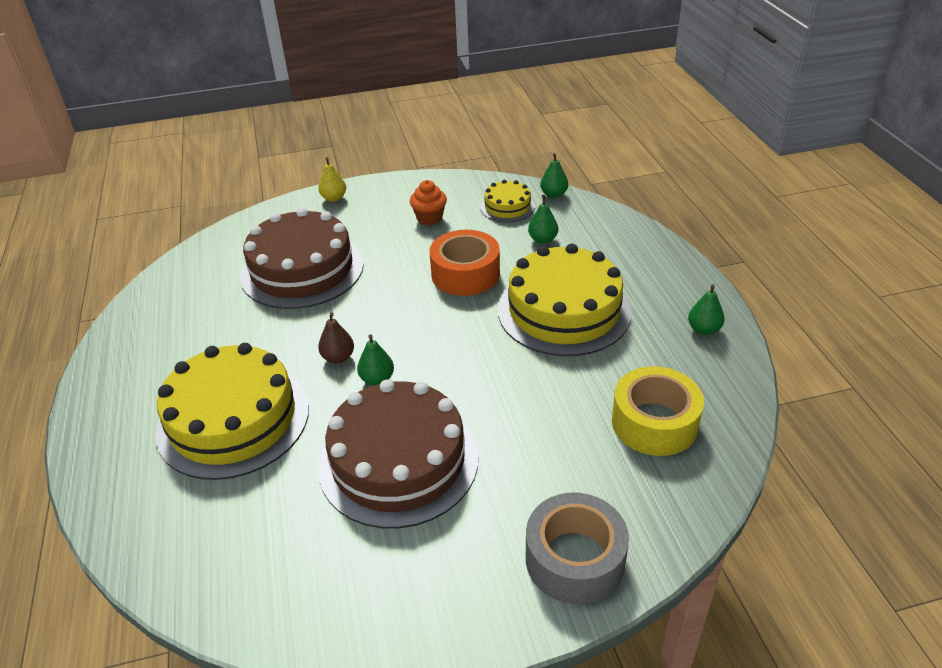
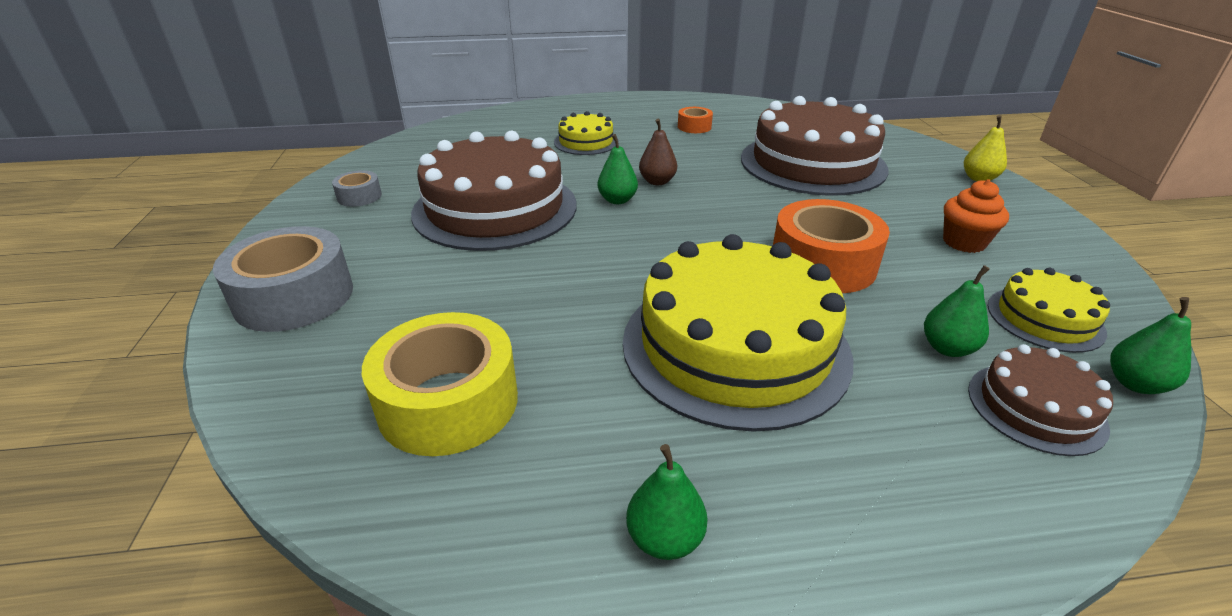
camera: 95 degrees right, 5 degrees down
(201, 340) = (694, 127): none -> orange tape
(233, 419) = (586, 142): yellow cake -> yellow cake, size x0.49
(377, 591) = (359, 196): none -> grey tape
(580, 223) = (1035, 407): none -> brown cake

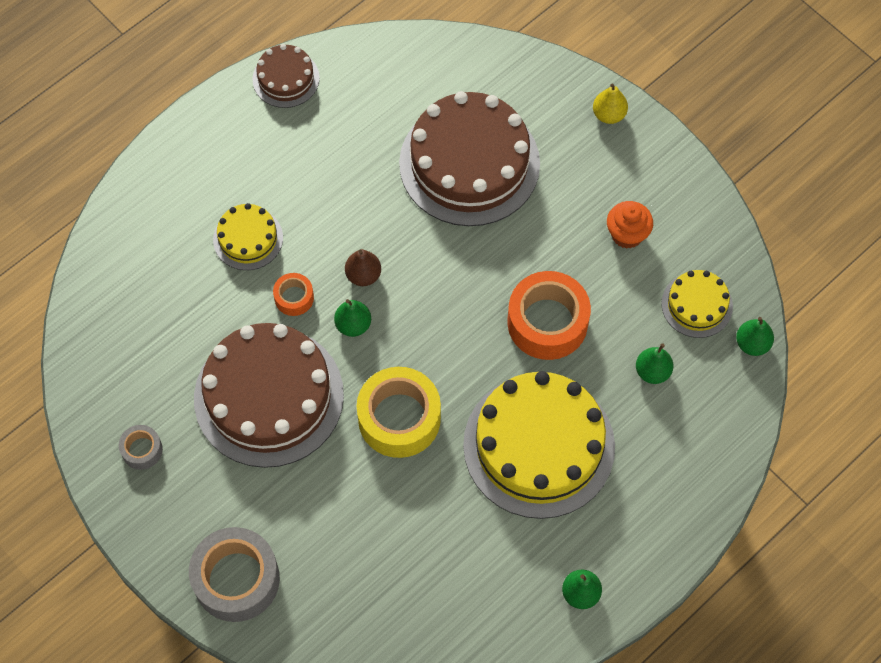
camera: 35 degrees left, 30 degrees up
(448, 402) = (419, 589): yellow tape -> yellow tape (399, 418)
(694, 127) = (325, 145): orange tape -> orange tape (294, 298)
(1035, 407) = (708, 397): brown cake -> brown cake (286, 78)

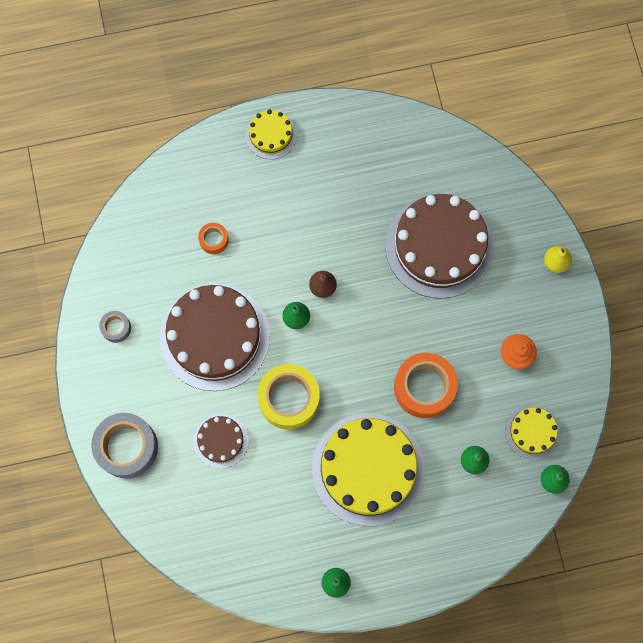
camera: 30 degrees right, 10 degrees up
(248, 238) = (262, 220): yellow cake -> yellow cake (271, 135)
(286, 78) = (352, 118): brown cake -> brown cake (221, 441)
(294, 298) = (269, 278): orange tape -> orange tape (214, 240)

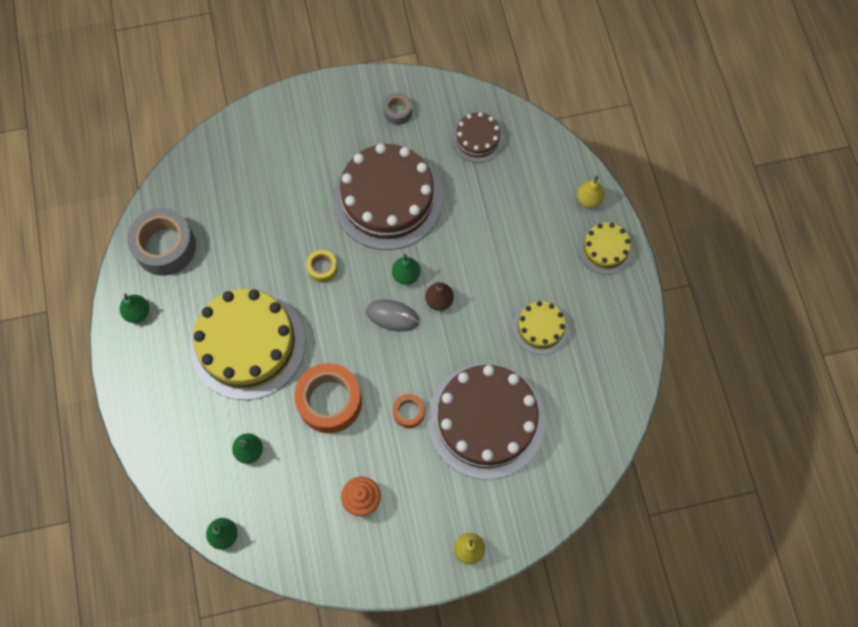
camera: 90 degrees right, 5 degrees down
(127, 447) = (281, 125): grey tape -> grey tape (165, 247)
(214, 240) = (488, 196): orange tape -> orange tape (409, 412)
(219, 147) = (588, 199): none -> yellow pear
(221, 441) = (283, 206): brown cake -> brown cake (477, 139)
(289, 399) = (322, 268): yellow tape -> yellow tape, size x0.49
(338, 331) = (392, 316): none -> grey mouse
(532, 432) = (277, 514): yellow cake -> yellow cake (540, 328)

